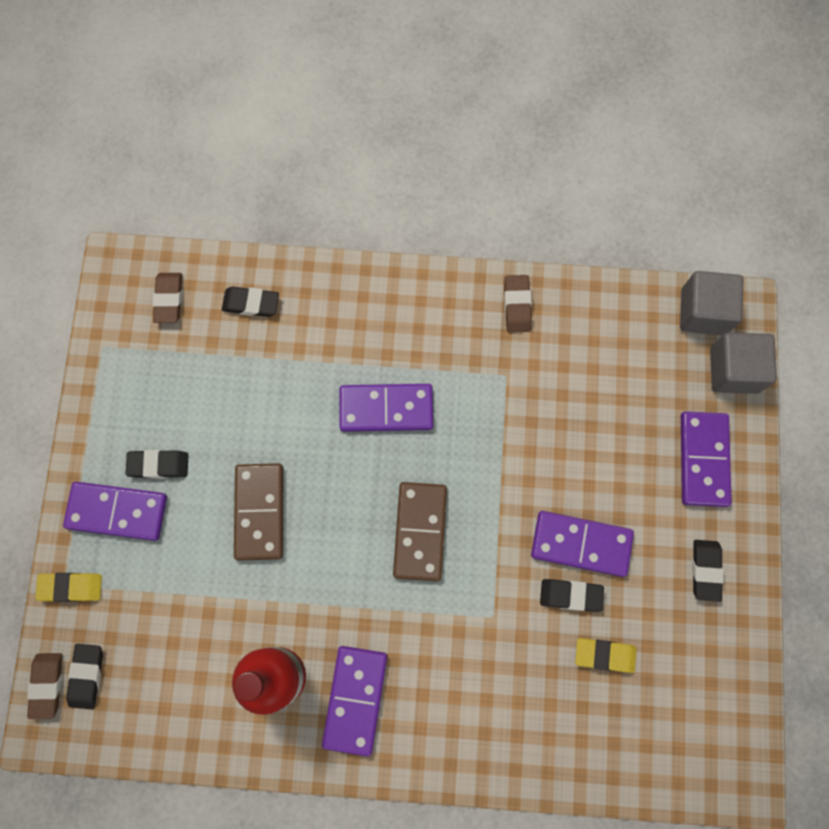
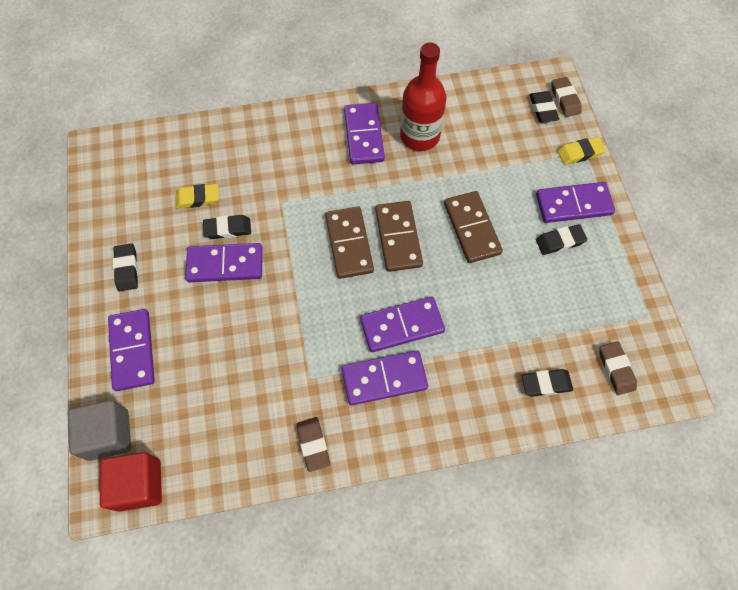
camera: 165 degrees right, 10 degrees down
(355, 524) = (398, 237): none -> brown domino
(424, 354) = (384, 378): none -> purple domino
(703, 312) = (139, 485): grey cube -> red cube

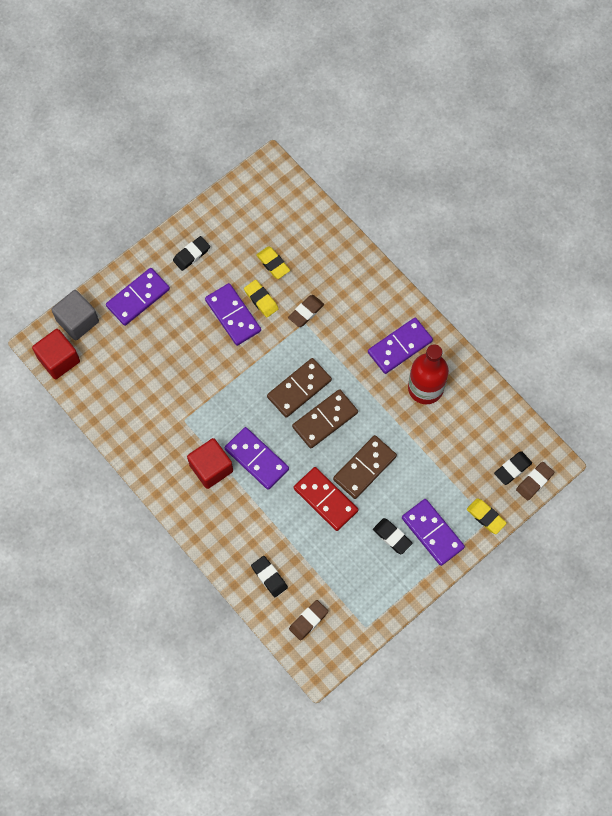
camera: 60 degrees right, 5 degrees up
(228, 229) = (261, 300): black eraser -> yellow eraser
(313, 444) = (141, 448): brown eraser -> brown eraser (306, 312)
(384, 378) = (211, 468): purple domino -> red cube
(486, 281) = (325, 499): none -> red domino

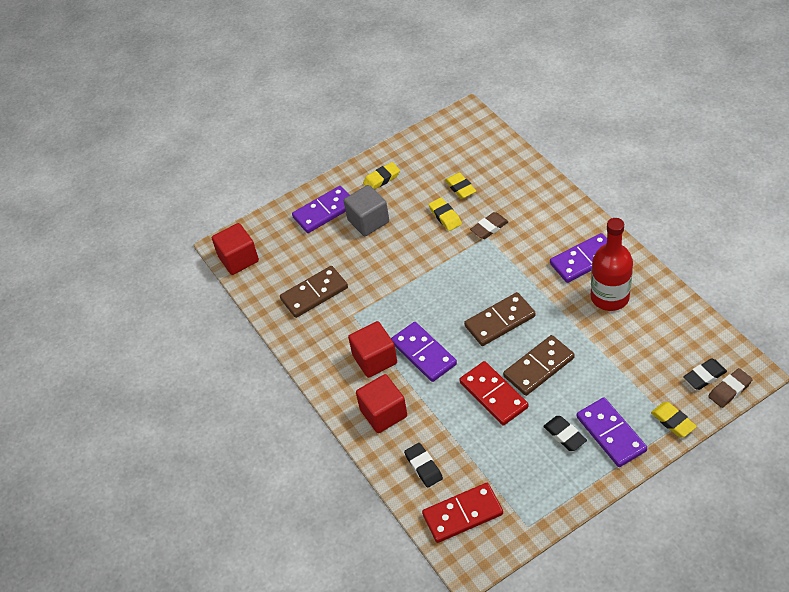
camera: 15 degrees right, 20 degrees down
(77, 321) = (263, 228): grey cube -> grey cube (368, 221)
(191, 255) = (381, 179): black eraser -> yellow eraser
(226, 525) = (383, 413): none -> red cube
(233, 315) = (415, 228): purple domino -> none
(299, 389) = (475, 293): brown domino -> brown domino (314, 294)
(308, 620) = (462, 514): brown eraser -> red domino

